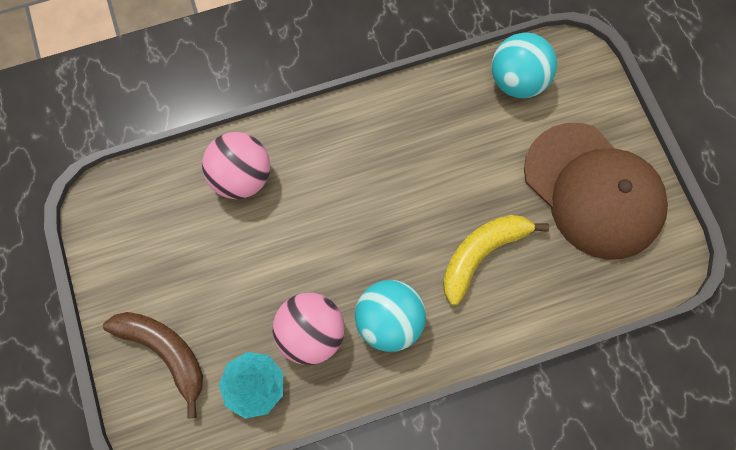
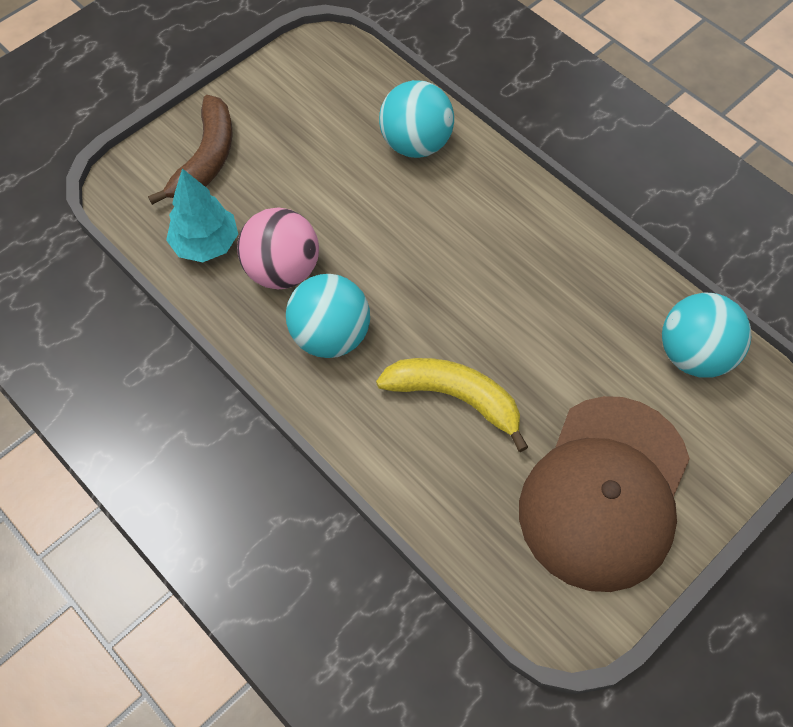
camera: 65 degrees right, 10 degrees down
(241, 177) = (416, 144): pink ball -> turquoise ball

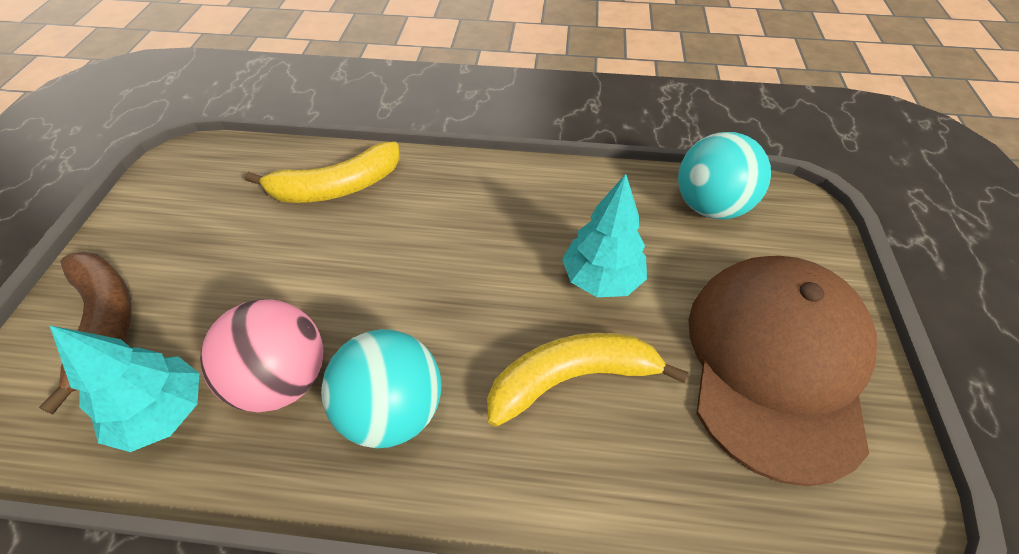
camera: 40 degrees left, 10 degrees down
(416, 144) = (336, 187): turquoise ball -> yellow banana
(543, 349) = (601, 279): none -> turquoise tree
(605, 492) = (775, 363): brown cap -> brown cap turned 150 degrees counterclockwise

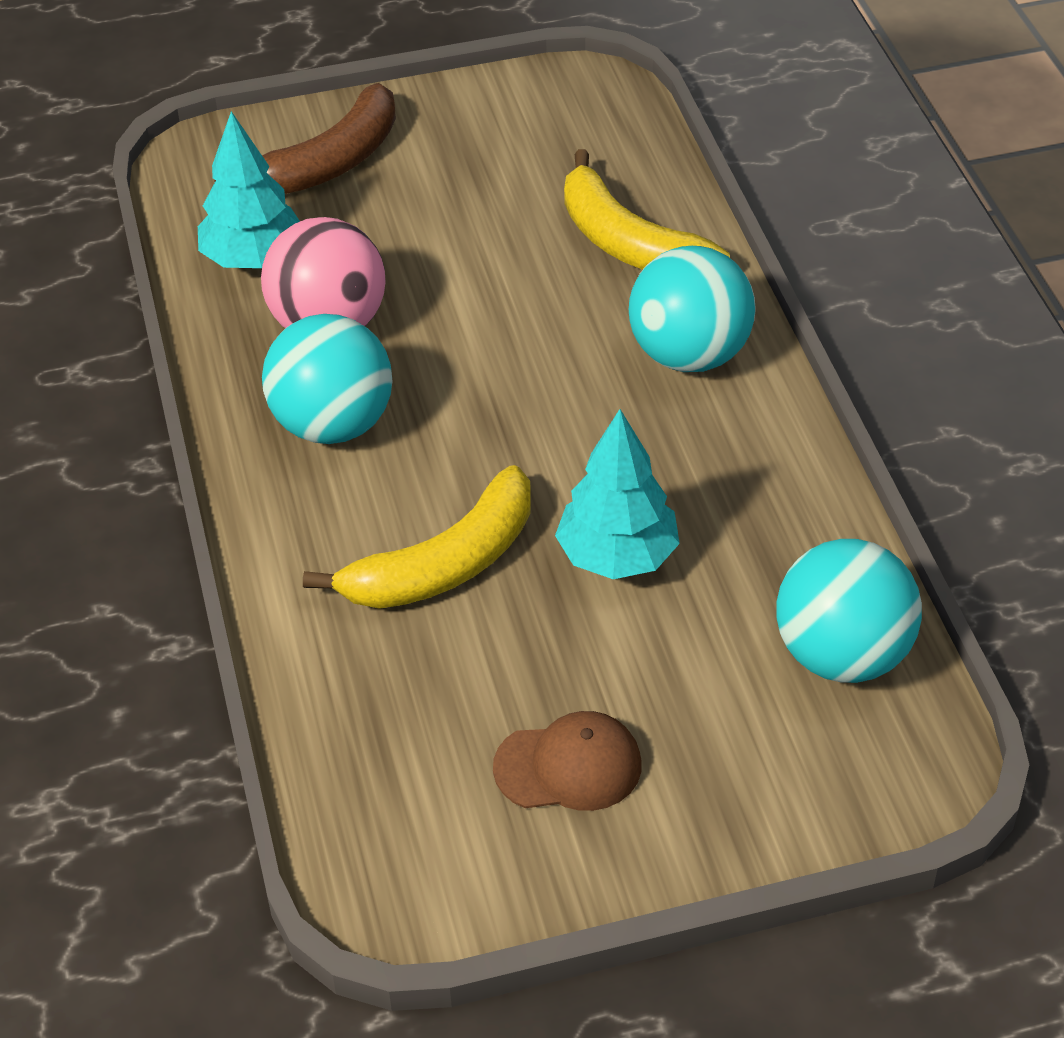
camera: 70 degrees right, 5 degrees down
(450, 192) = (689, 355): none -> turquoise ball
(571, 379) = (444, 564): yellow banana -> yellow banana turned 90 degrees clockwise
(775, 363) = (568, 766): brown cap -> brown cap, size x0.43

